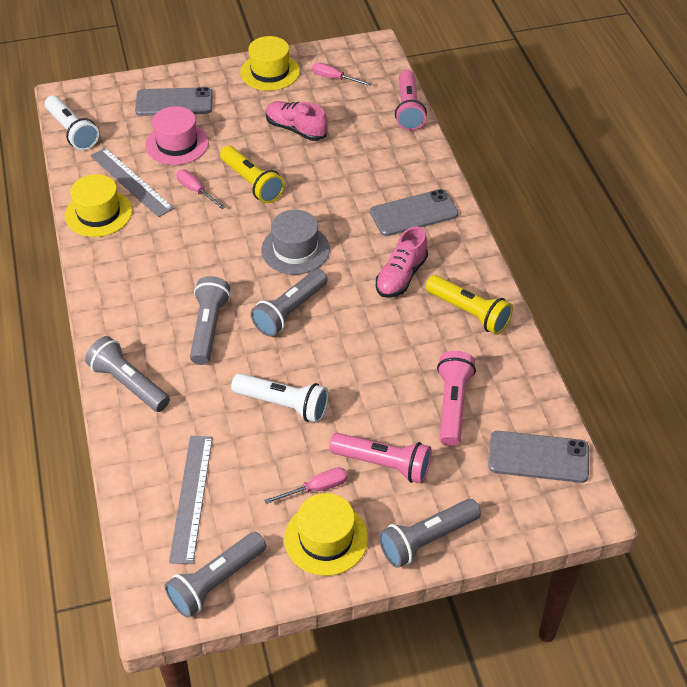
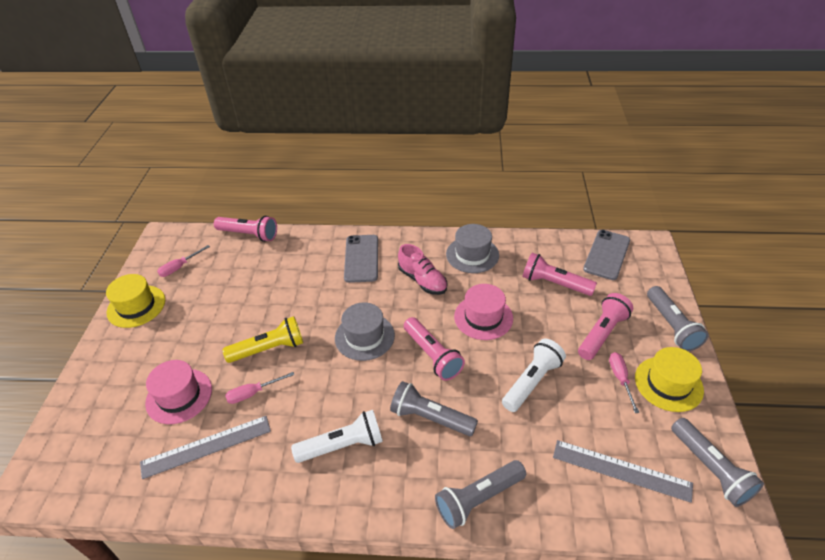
camera: 70 degrees left, 5 degrees down
(72, 132) = (89, 491): white flashlight -> white flashlight (343, 445)
(98, 213) = (234, 486): yellow hat -> none
(174, 102) = (118, 387): grey phone -> none
(289, 311) = (432, 355): grey flashlight -> pink flashlight
(296, 129) = (222, 305): pink shoe -> none
(364, 344) = (483, 317): none -> pink hat
(469, 313) = (472, 254): yellow flashlight -> grey hat

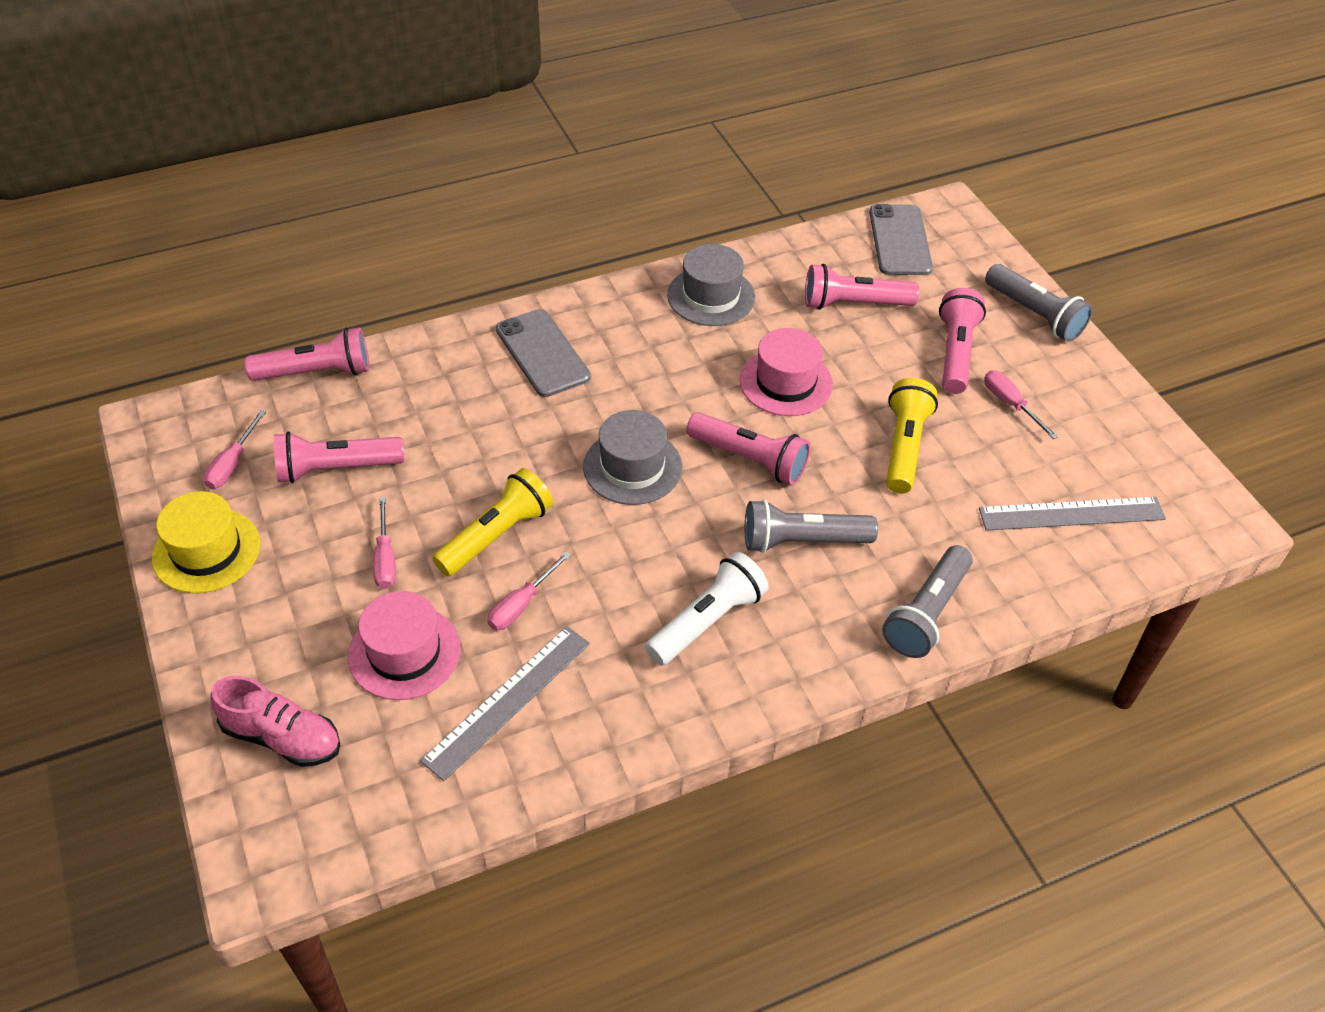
camera: 30 degrees left, 5 degrees up
(208, 341) = (385, 558): none -> pink screwdriver
(221, 285) = (336, 468): none -> pink flashlight
(422, 280) = (662, 358): pink shoe -> pink shoe (282, 737)
(532, 382) = (904, 447): white flashlight -> yellow flashlight
(668, 384) = (1069, 390): yellow hat -> none
(710, 469) = (1166, 474): grey flashlight -> none

